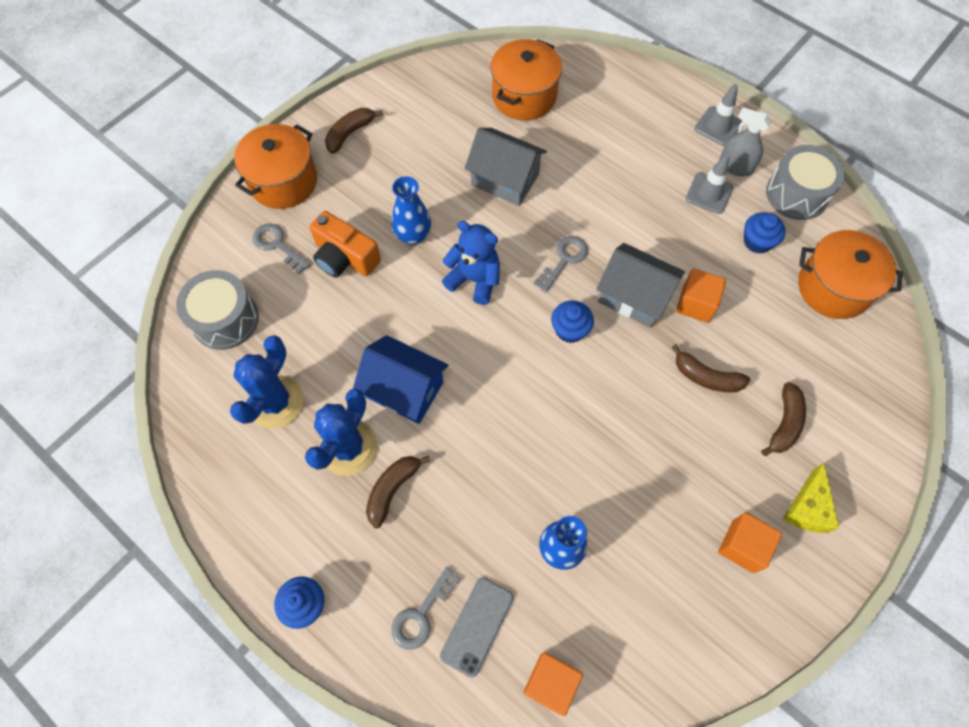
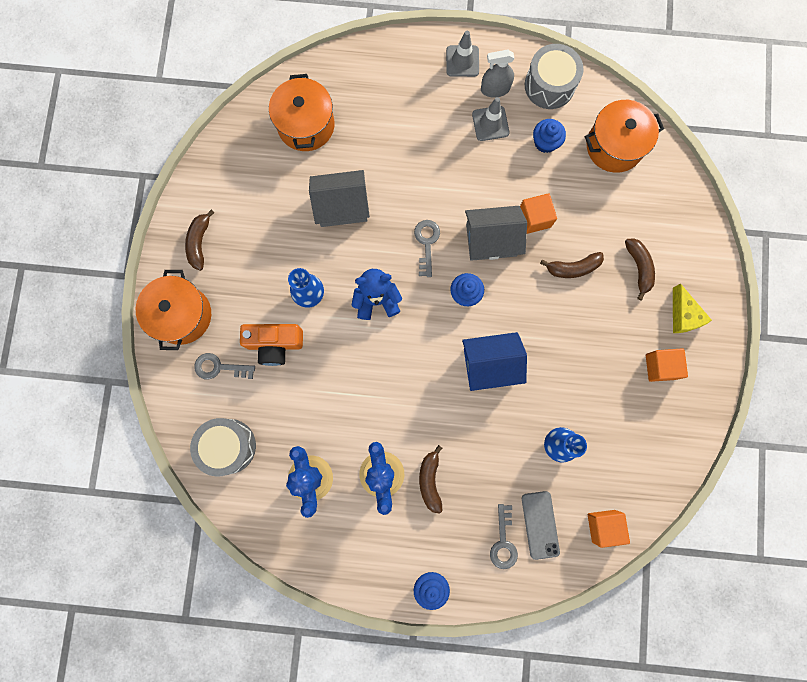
camera: 35 degrees left, 15 degrees up
(404, 389) = (388, 410): blue house -> blue house (490, 364)

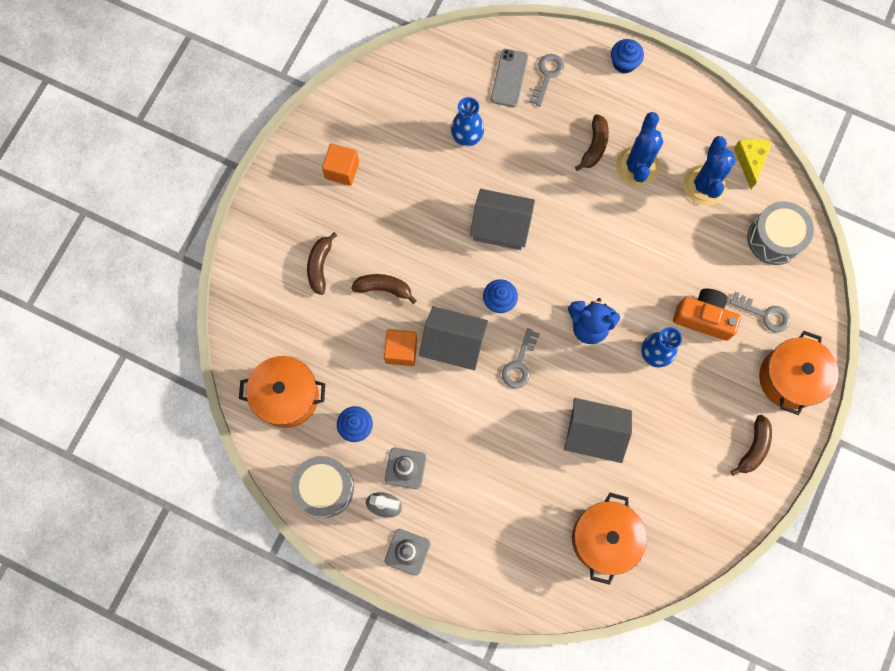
camera: 160 degrees left, 5 degrees down
(490, 364) = (500, 227): blue house -> grey house
(603, 526) = (454, 59): orange cube -> none
(683, 315) = (299, 207): yellow cheese -> yellow cheese (750, 161)

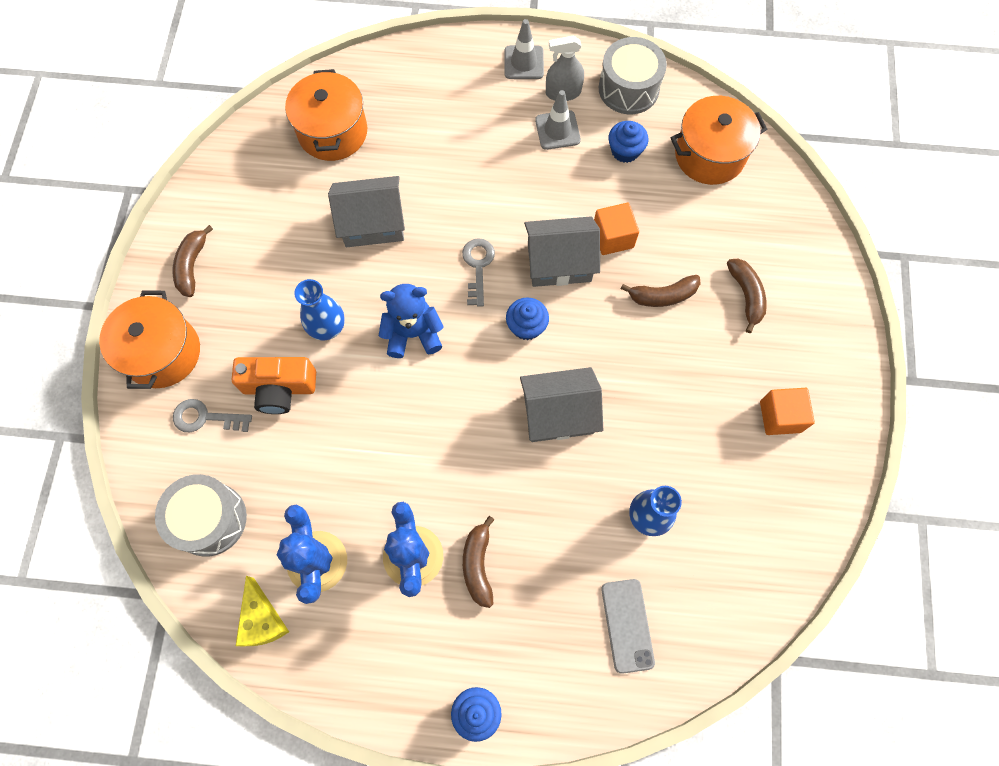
camera: 160 degrees right, 5 degrees down
(547, 75) = (577, 649): grey key -> none

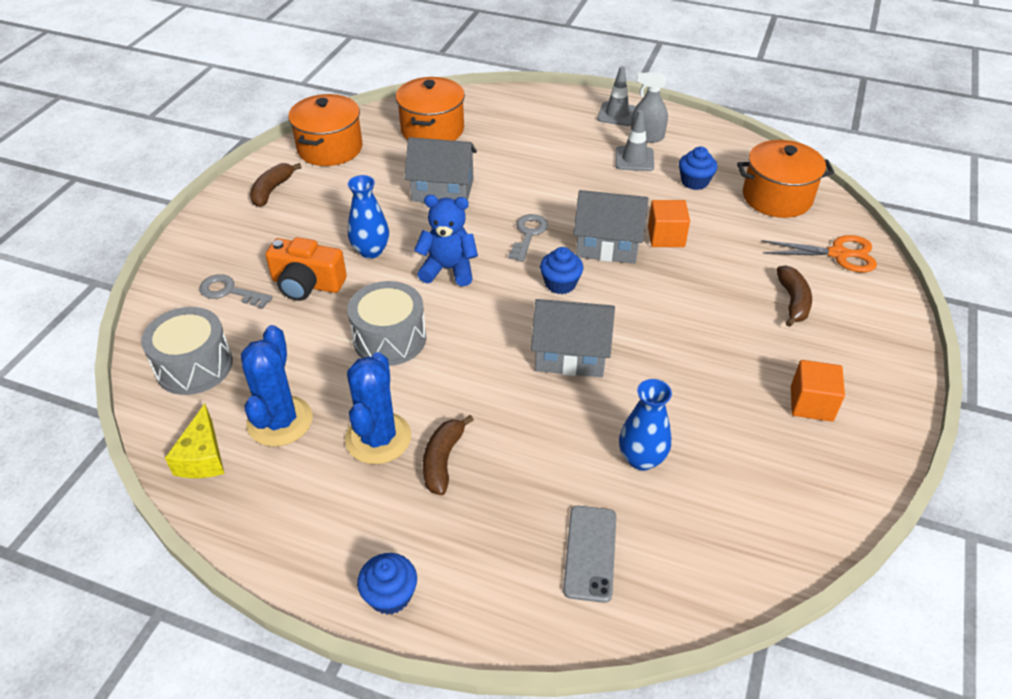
camera: 15 degrees right, 25 degrees down
(162, 353) = (216, 241): orange pot -> orange pot (330, 148)
(628, 88) = (709, 143): grey drum -> grey drum (389, 339)
(662, 296) = (705, 286): brown banana -> none
(778, 222) = (838, 254): none -> orange scissors

